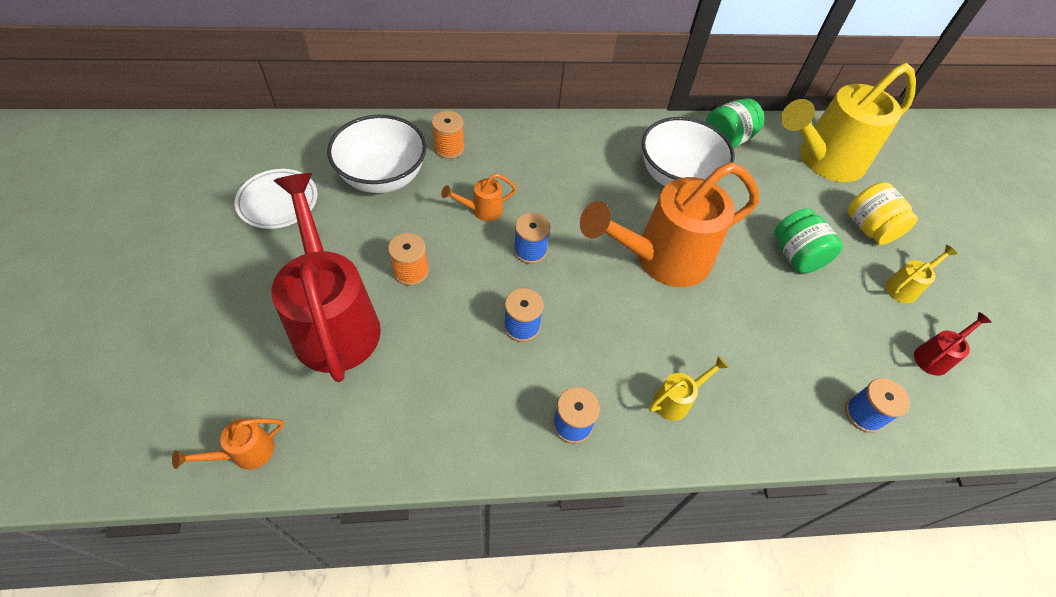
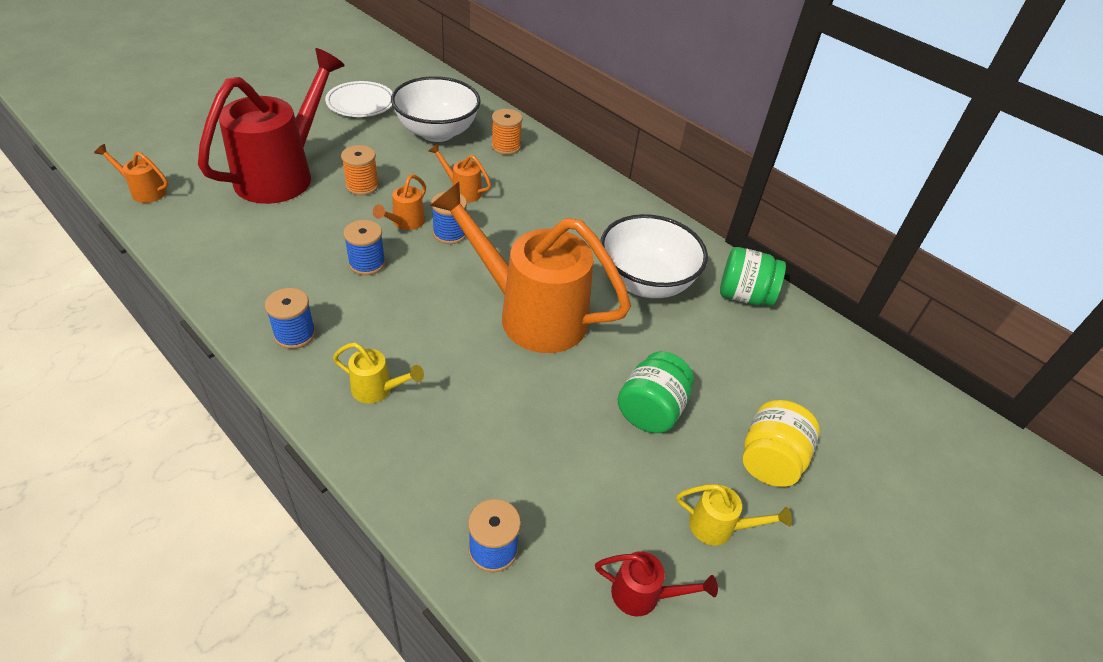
camera: 50 degrees right, 10 degrees down
(491, 271) = (405, 223): none -> orange watering can
(823, 161) = (821, 382): yellow watering can -> none

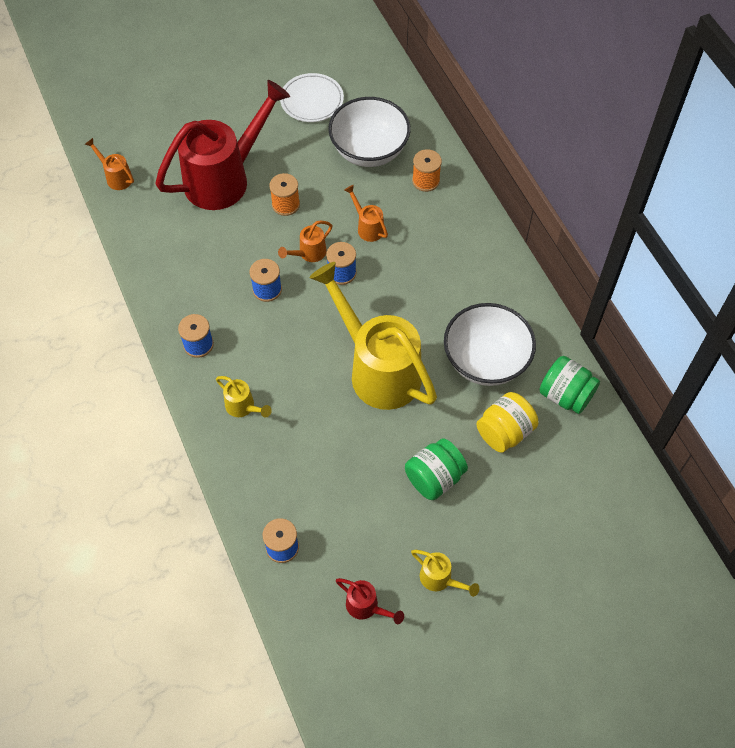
camera: 25 degrees right, 15 degrees up
(531, 314) = (378, 369): orange watering can -> yellow watering can
(770, 460) = (505, 543): yellow jar -> yellow jar (504, 432)

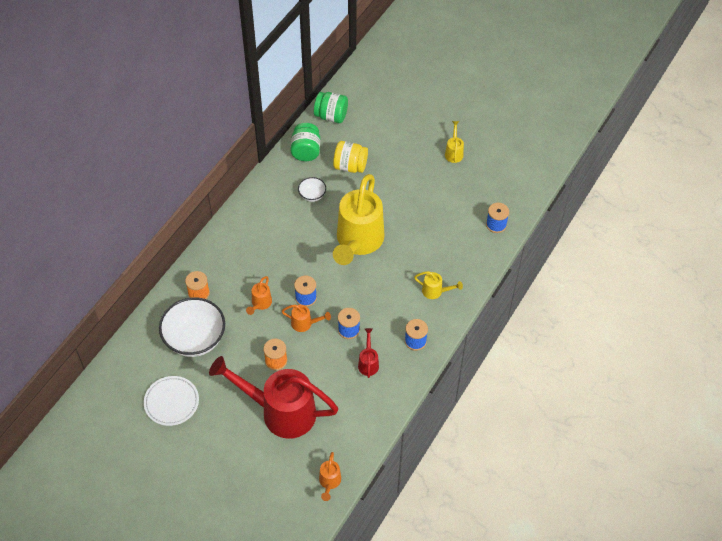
camera: 125 degrees left, 5 degrees down
(243, 407) = (435, 291): yellow watering can -> yellow watering can turned 105 degrees clockwise
(366, 607) = (493, 173): red watering can -> red watering can (368, 363)
(434, 478) = (402, 182): green jar -> green jar (331, 116)
(486, 361) = (312, 195): white bowl -> white bowl, size x0.47

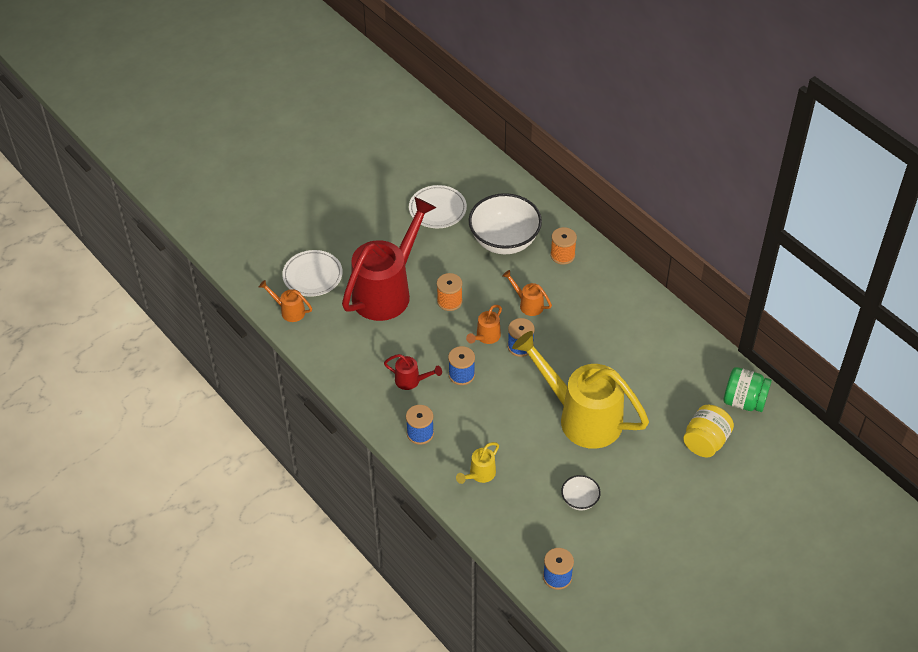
camera: 110 degrees right, 5 degrees down
(283, 478) = (312, 276): none -> white plate
(312, 195) = (669, 389): white bowl -> white bowl (579, 500)
(331, 116) = (799, 444): green jar -> none
(454, 152) = (696, 568): yellow watering can -> none

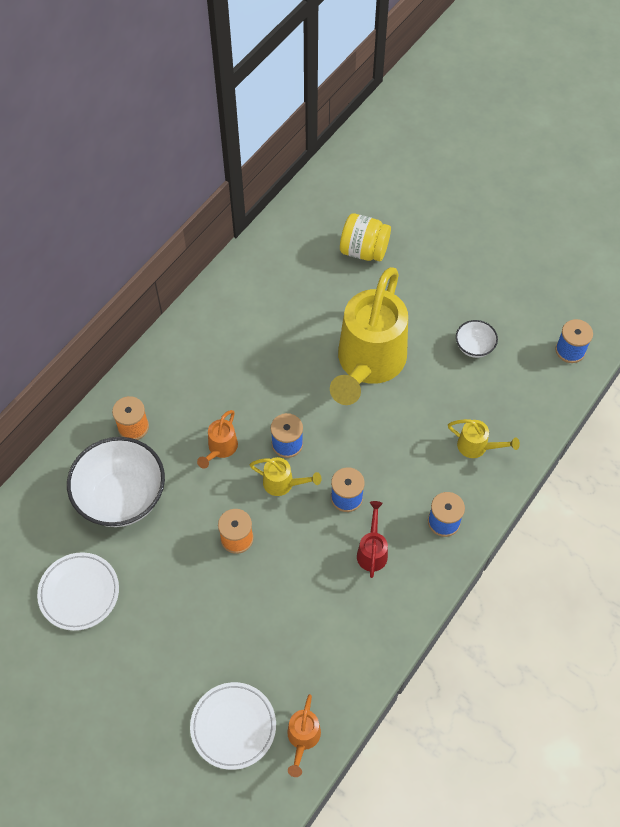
camera: 105 degrees left, 10 degrees up
(387, 291) = (237, 619): red watering can -> none
(486, 337) = (283, 484): orange watering can -> yellow watering can
(744, 401) = (302, 225): green jar -> none

